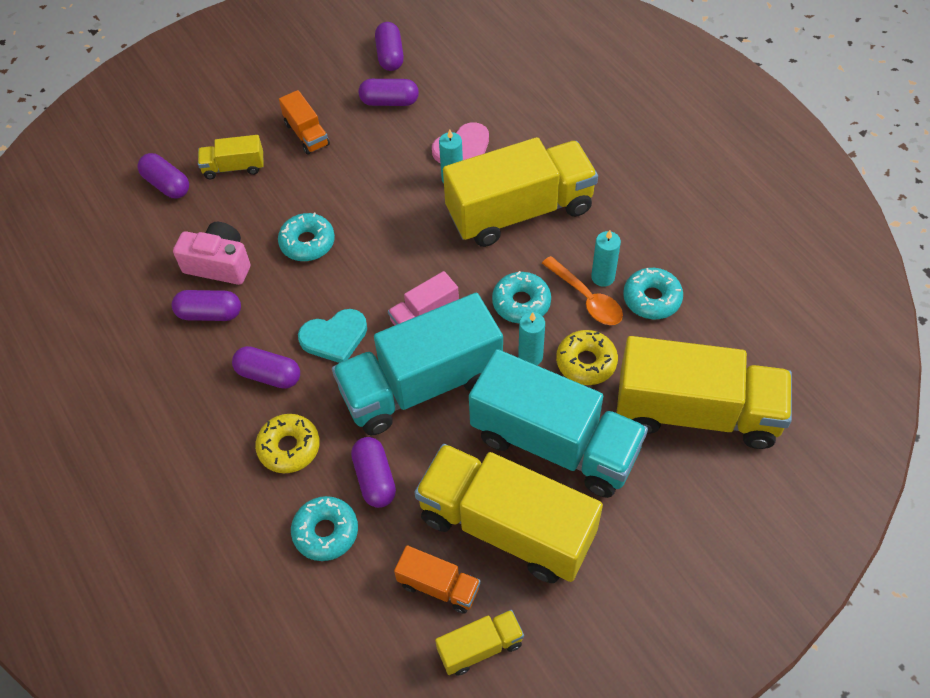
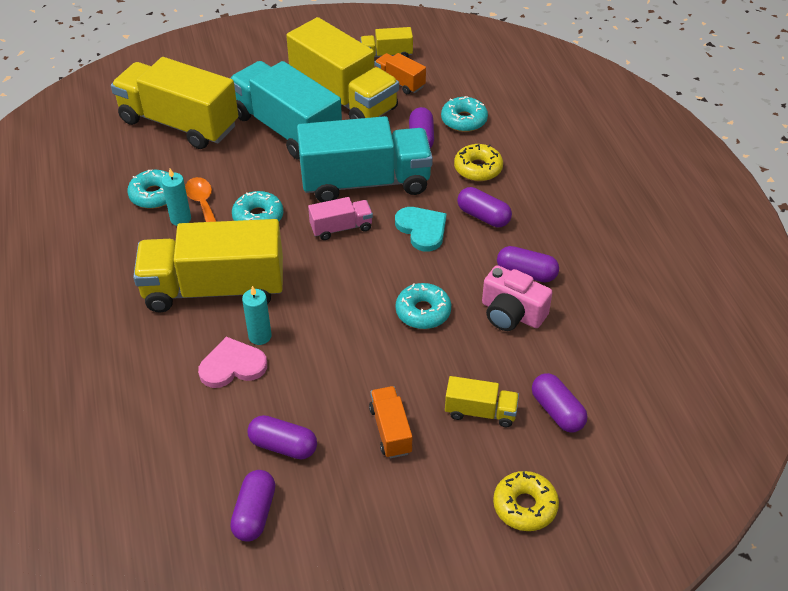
camera: 165 degrees left, 10 degrees down
(334, 337) = (422, 229): turquoise heart -> turquoise heart turned 60 degrees clockwise
(530, 356) = (273, 181): turquoise candle -> none
(586, 362) = (234, 168): yellow donut -> yellow donut (525, 506)

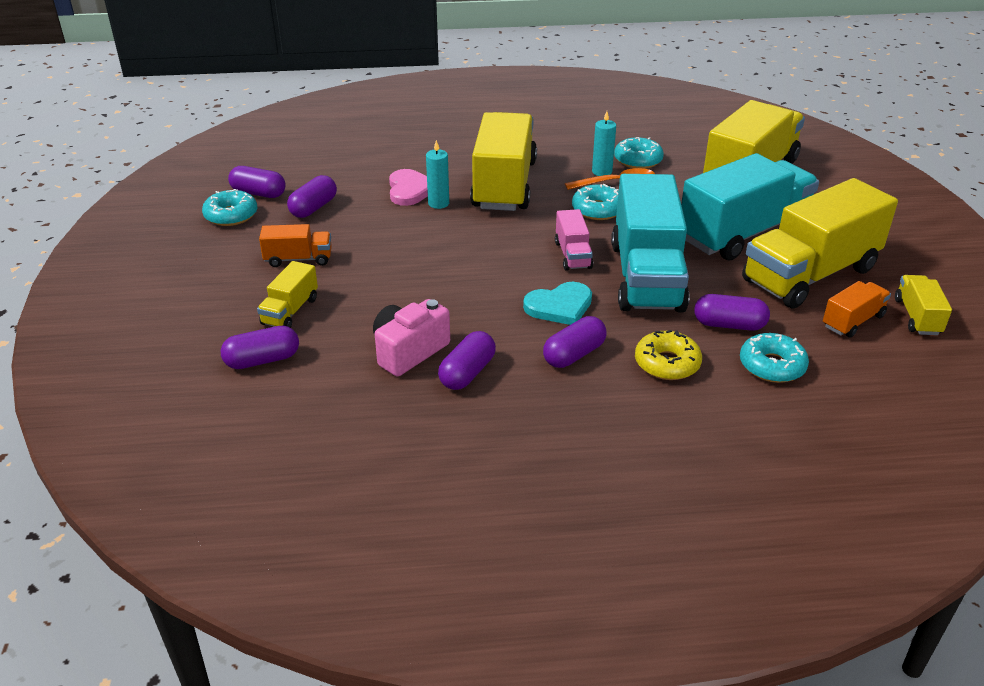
camera: 100 degrees right, 10 degrees down
(423, 312) = (434, 293): turquoise donut -> turquoise donut (231, 215)
(525, 506) = (172, 321): yellow donut -> none

